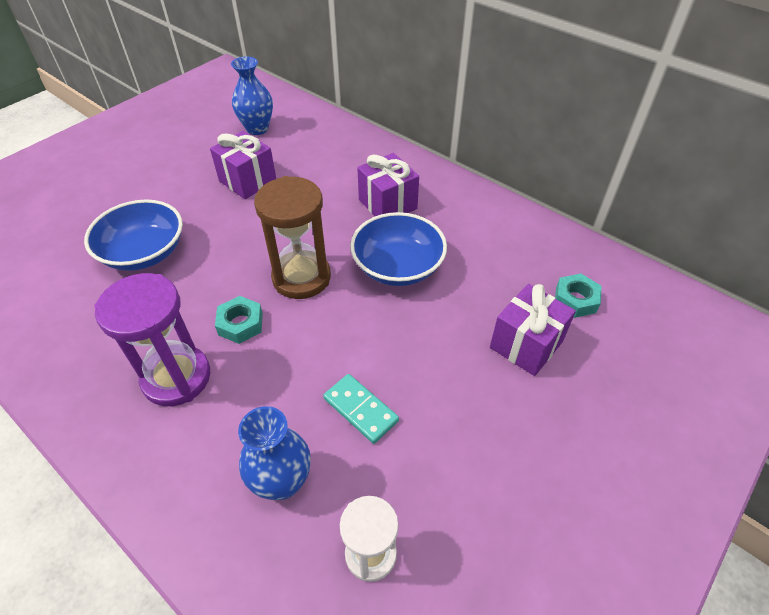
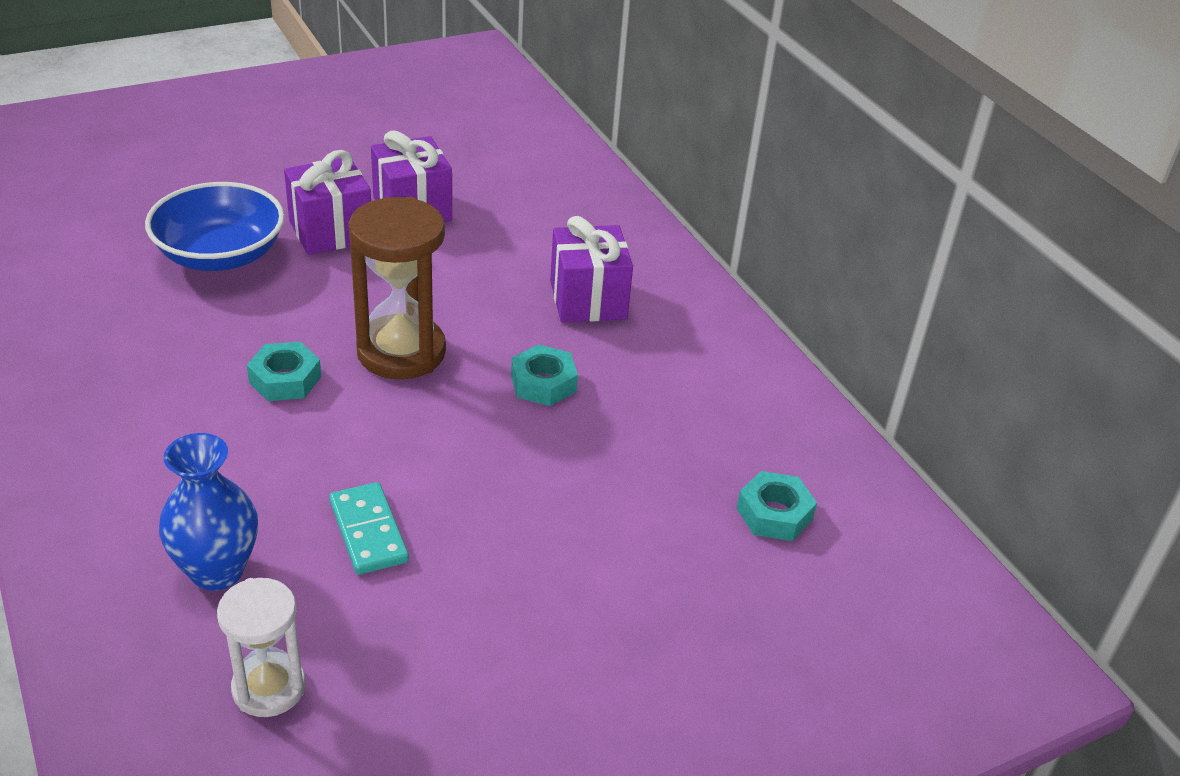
camera: 20 degrees right, 10 degrees down
(176, 377) = (168, 411): purple hourglass -> none
(257, 128) = (472, 144): blue vase -> none
(398, 266) = (543, 383): blue bowl -> turquoise nut
(526, 344) = (653, 541): purple gift -> purple gift (331, 231)

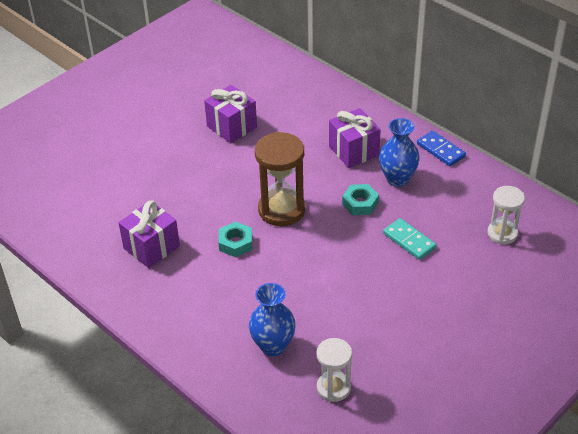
camera: 15 degrees left, 5 degrees up
(220, 255) = (152, 186): blue bowl -> none
(331, 231) = (199, 154): purple gift -> purple gift (151, 247)
(369, 531) = (328, 304): turquoise domino -> turquoise domino (409, 240)
(636, 364) = (397, 179): none -> blue vase
(742, 342) = (441, 150): none -> blue domino
(774, 514) = (502, 233): turquoise nut -> white hourglass

